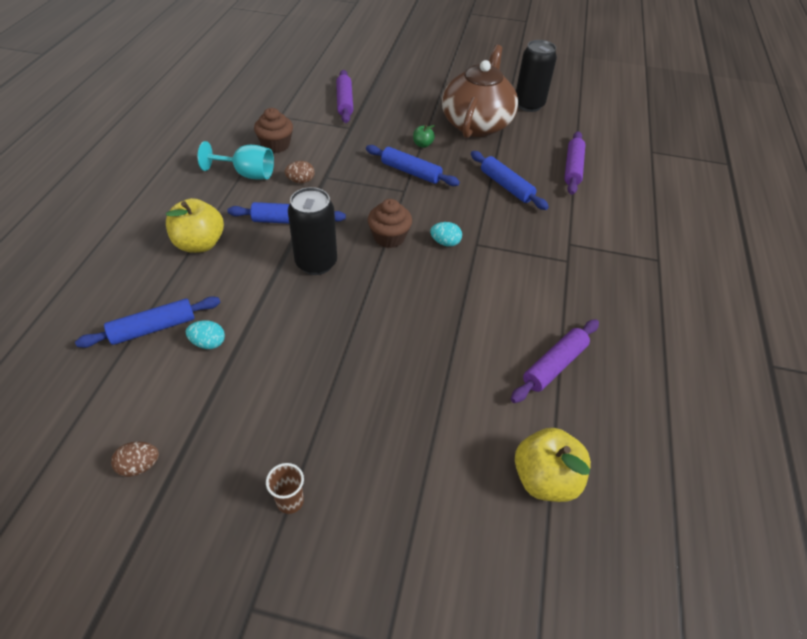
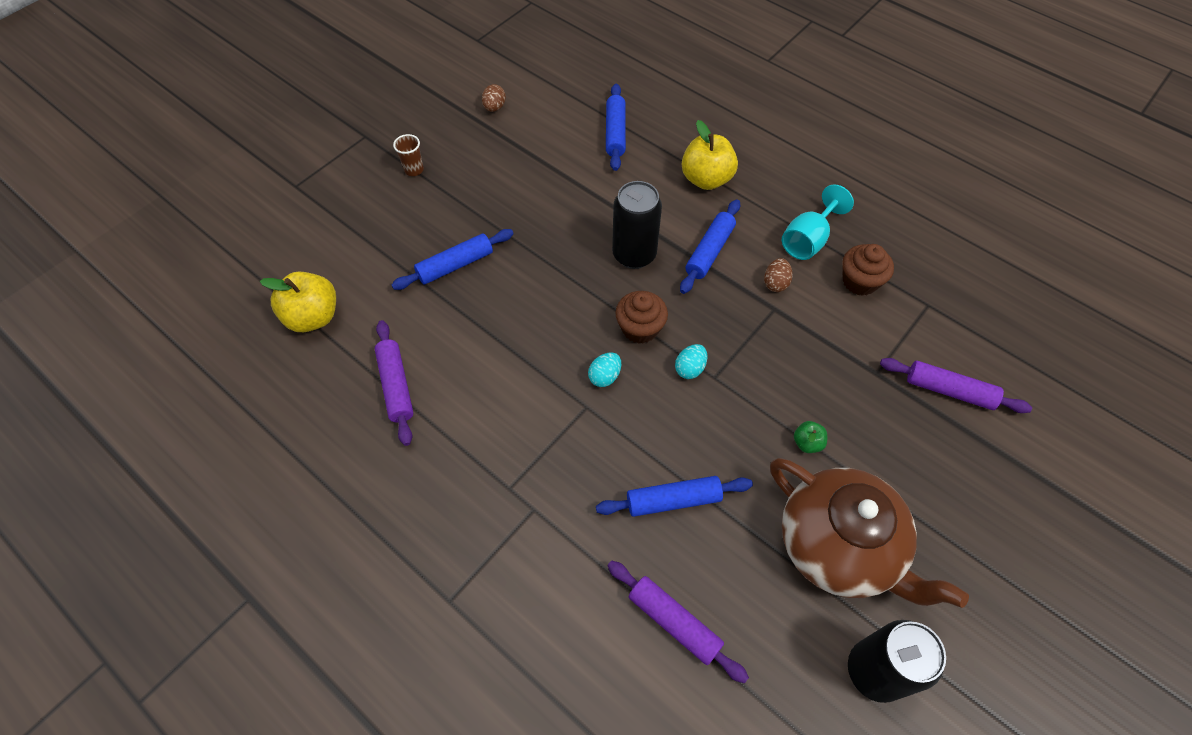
camera: 120 degrees right, 10 degrees up
(208, 343) = (579, 160): turquoise egg -> turquoise egg (690, 368)
(411, 172) = (749, 400): blue rolling pin -> blue rolling pin (455, 265)

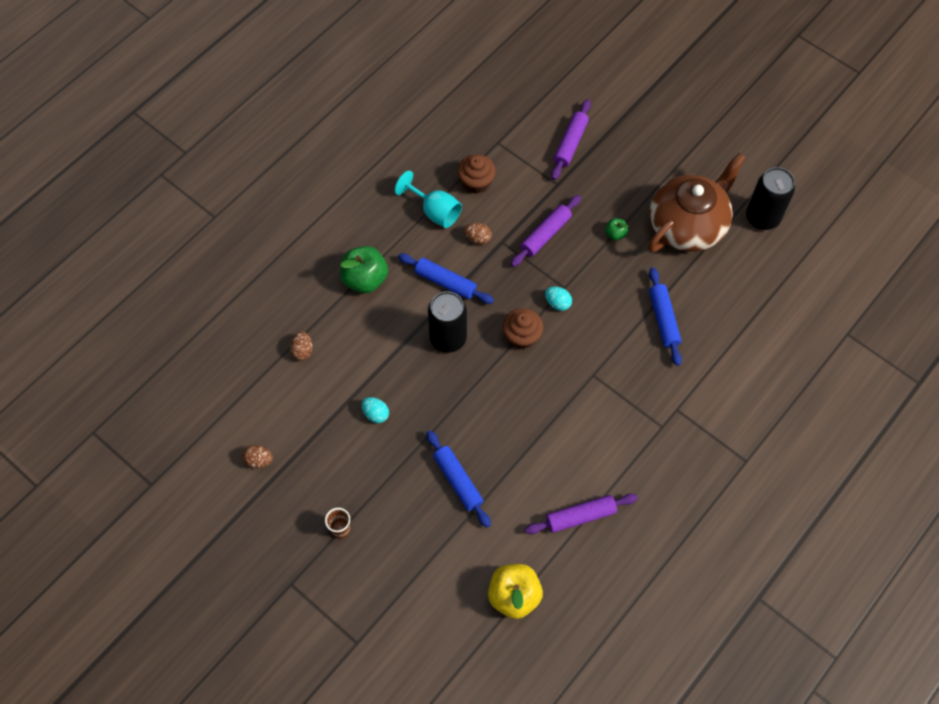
camera: 90 degrees left, 5 degrees up
(605, 376) = (566, 362): turquoise egg -> turquoise egg (376, 414)
(615, 133) = (302, 350): blue rolling pin -> brown egg
(674, 622) = (745, 323): purple rolling pin -> purple rolling pin (545, 234)
(706, 179) = (365, 279): yellow apple -> green apple

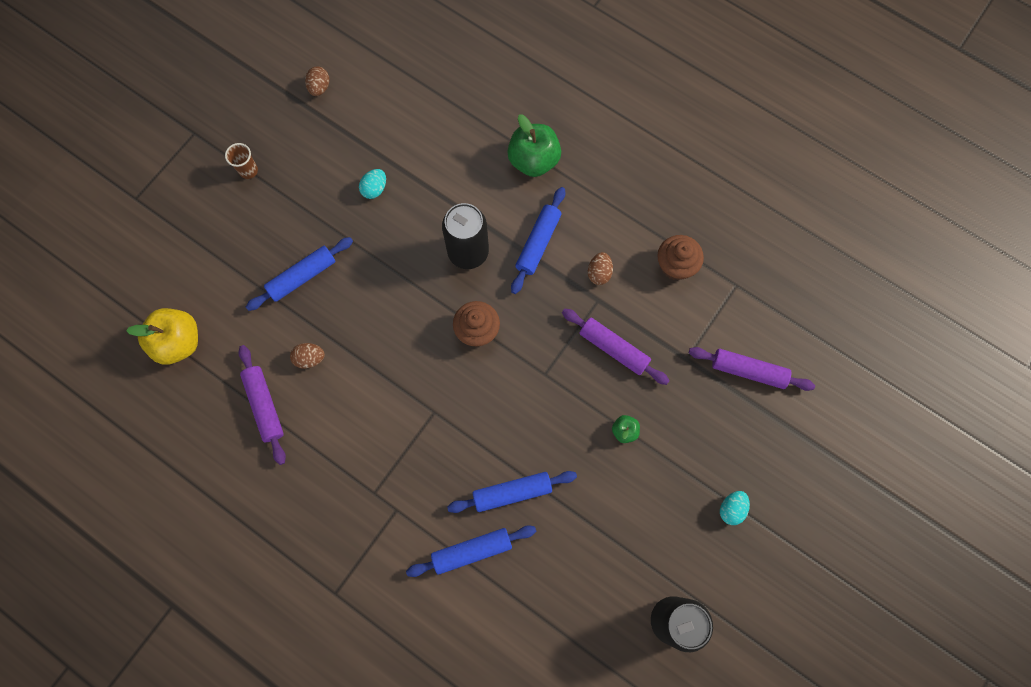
camera: 85 degrees right, 10 degrees up
(302, 350) = (443, 111): brown egg -> brown egg (310, 358)
(435, 211) = (629, 223): turquoise goblet -> none
(557, 303) = (523, 367): turquoise egg -> turquoise egg (731, 509)
(688, 225) = (648, 521): brown teapot -> none
(710, 353) = (472, 551): none -> blue rolling pin

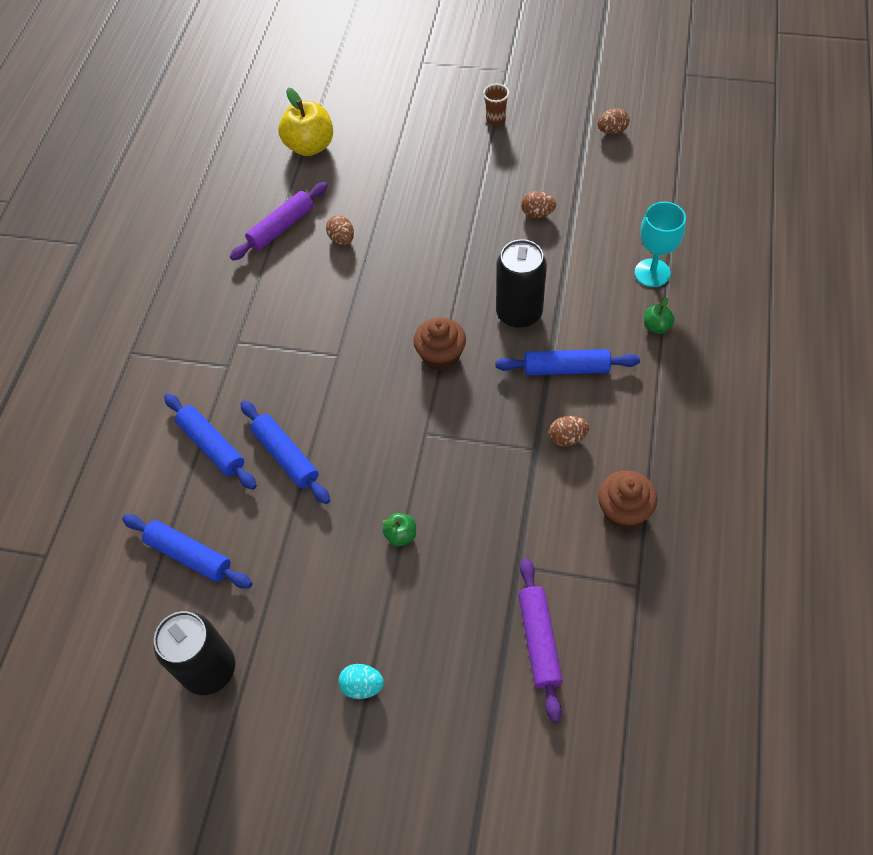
camera: 70 degrees right, 15 degrees down
(302, 276) = (417, 200): blue rolling pin -> blue rolling pin (189, 555)
(374, 189) = (537, 213): turquoise egg -> brown egg
(482, 136) = (652, 273): none -> turquoise goblet
(533, 160) = (656, 326): green apple -> green apple, size x0.49
(613, 349) = (488, 487): purple rolling pin -> none

